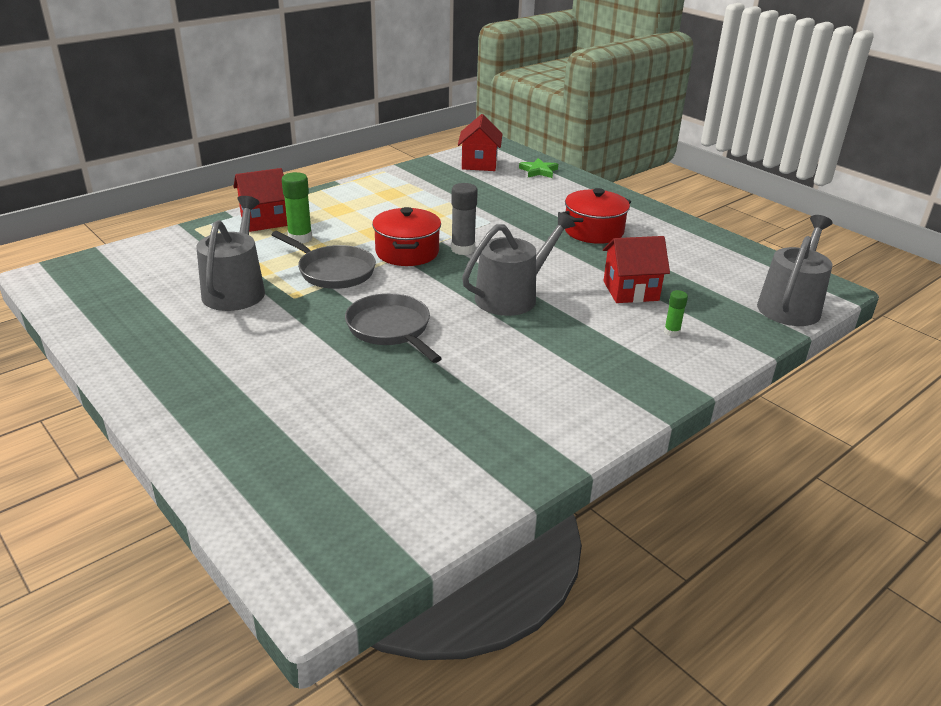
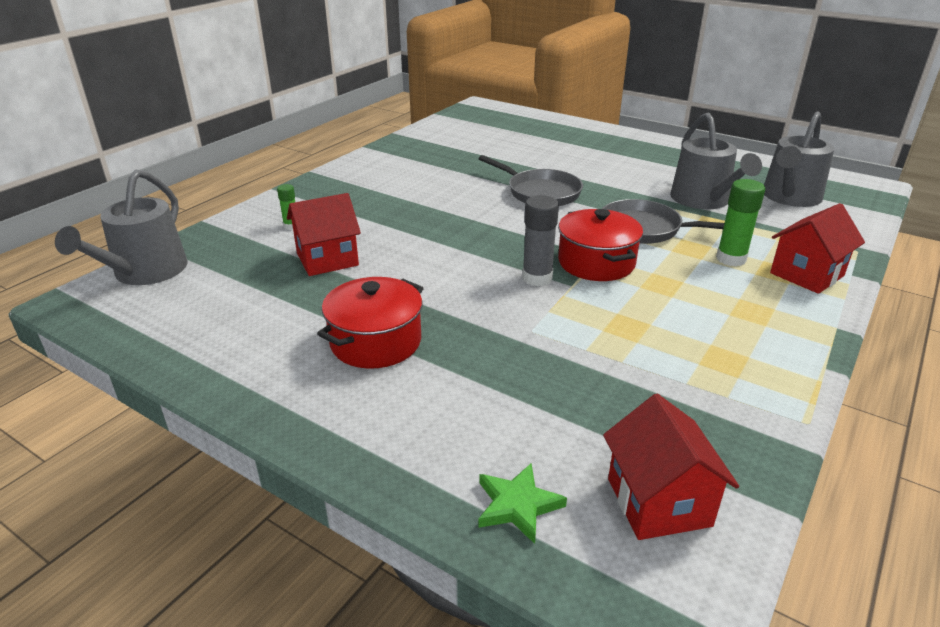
camera: 165 degrees right, 0 degrees up
(512, 296) = (451, 234): grey watering can -> grey watering can (789, 197)

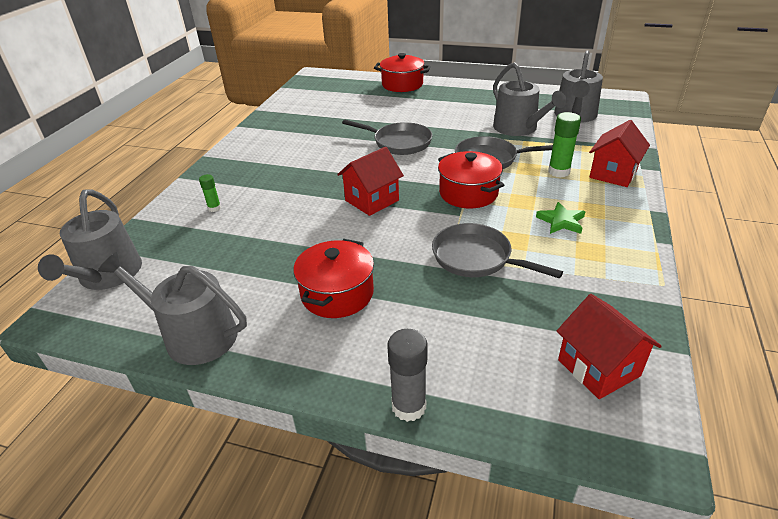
camera: 15 degrees left, 5 degrees up
(196, 350) = (193, 335): none -> grey watering can
(327, 259) = (261, 232): red house -> red house (372, 200)
(517, 505) = (507, 397): green star -> green star (561, 221)
(537, 278) = (432, 214): grey glue stick -> grey glue stick (408, 406)
(566, 338) = (476, 258): none -> grey pan
(579, 130) = (402, 84): none -> red pot

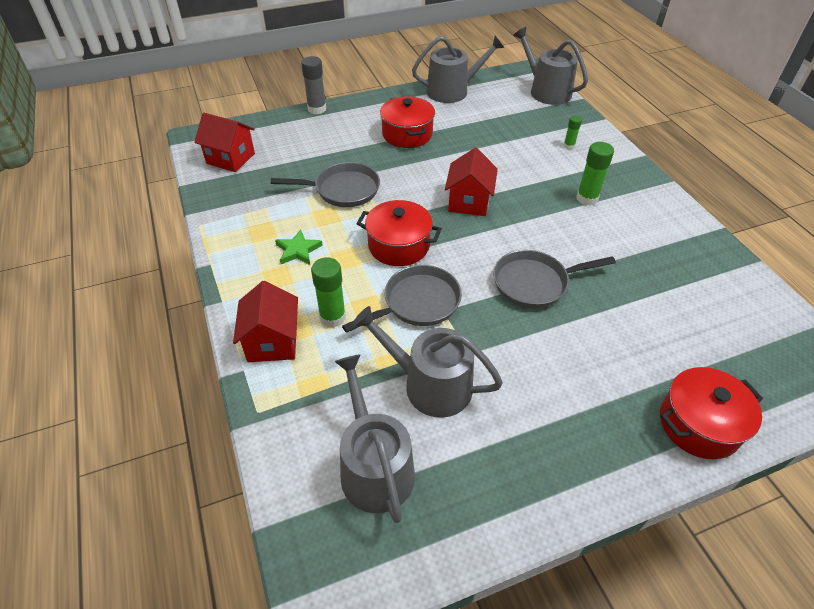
camera: 140 degrees right, 10 degrees up
(282, 168) = (587, 198): none -> green glue stick

